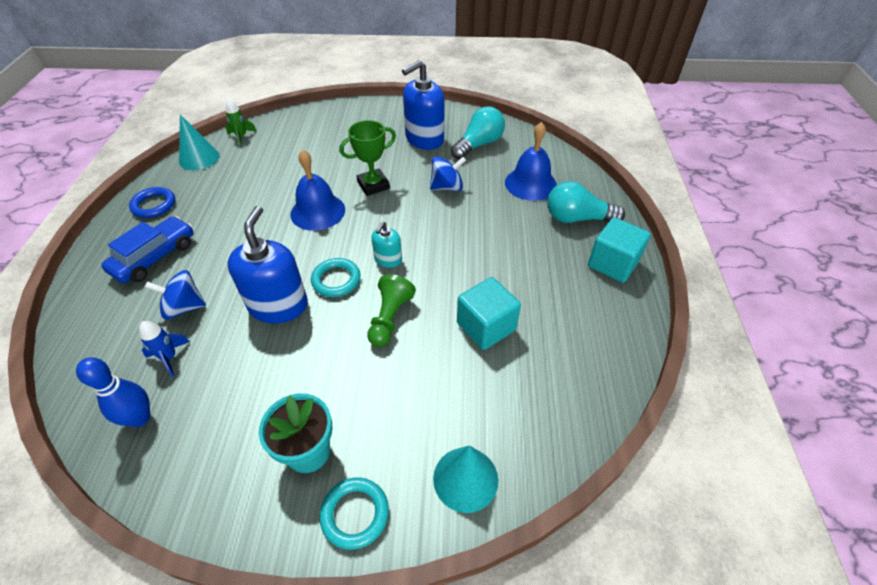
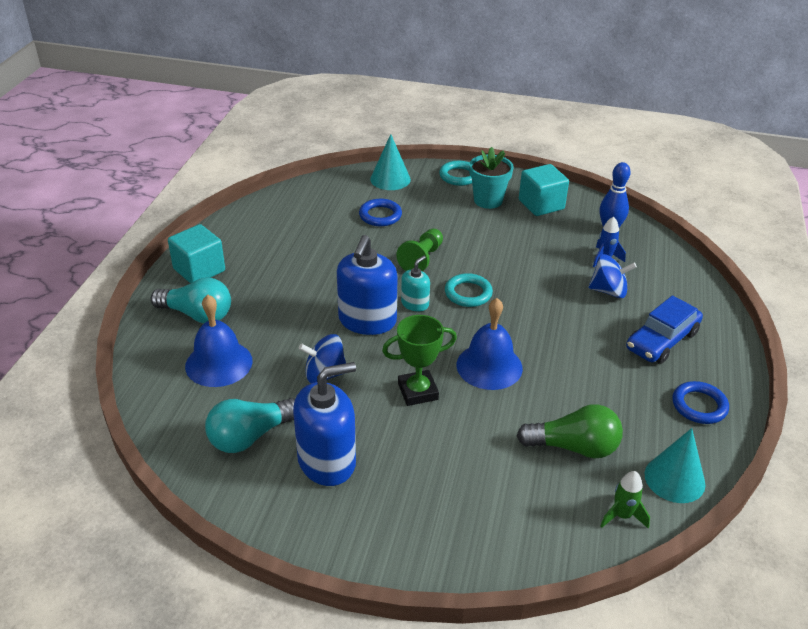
camera: 170 degrees left, 10 degrees down
(261, 166) = (574, 447): none -> green light bulb
(278, 305) = (521, 281): blue soap dispenser -> blue soap dispenser (367, 321)
(456, 385) = (380, 215): none -> blue ring
(486, 326) = (343, 243): turquoise cube -> turquoise cube (541, 204)

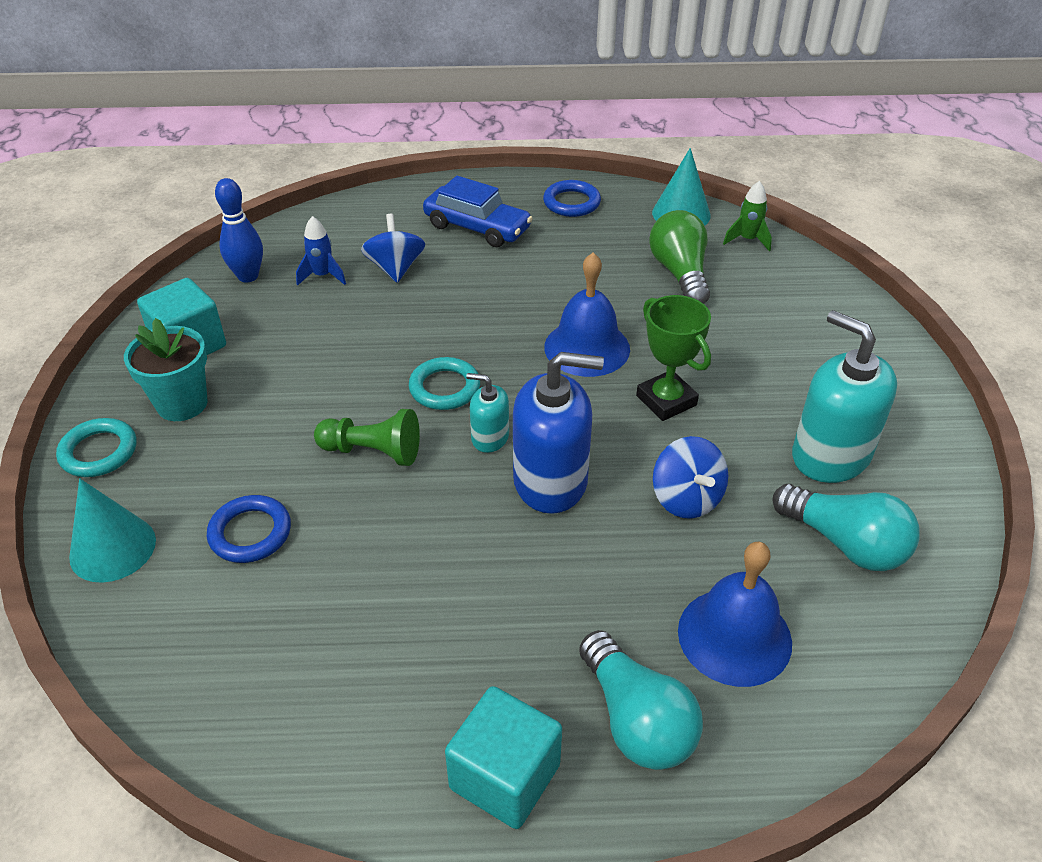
camera: 105 degrees left, 5 degrees up
(197, 315) = (636, 720): turquoise light bulb -> turquoise light bulb turned 150 degrees clockwise
(327, 461) = (830, 455): blue soap dispenser -> turquoise soap dispenser

